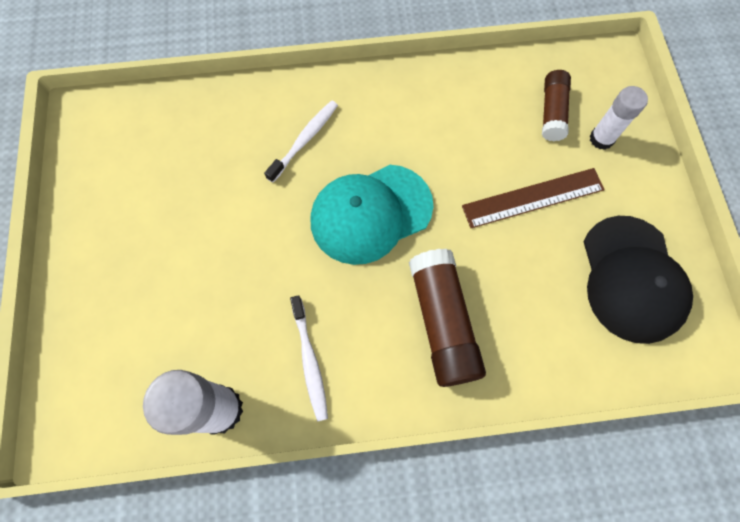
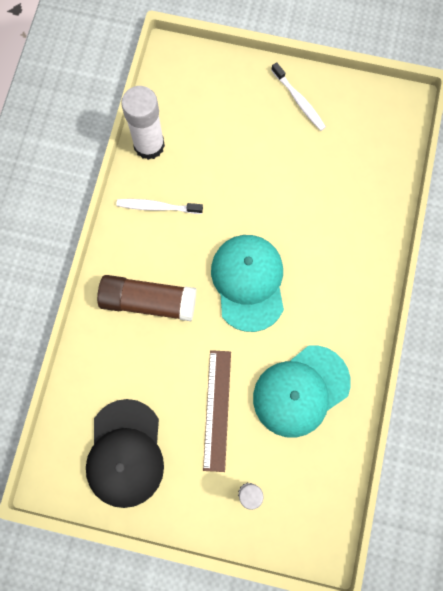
camera: 110 degrees right, 5 degrees up
(304, 140) = (328, 255): white toothbrush -> white toothbrush (299, 101)
(471, 122) = (301, 391): none -> turquoise cap
(552, 112) = (288, 464): brown glue stick -> none
(632, 279) = (125, 453): black cap -> black cap turned 105 degrees counterclockwise

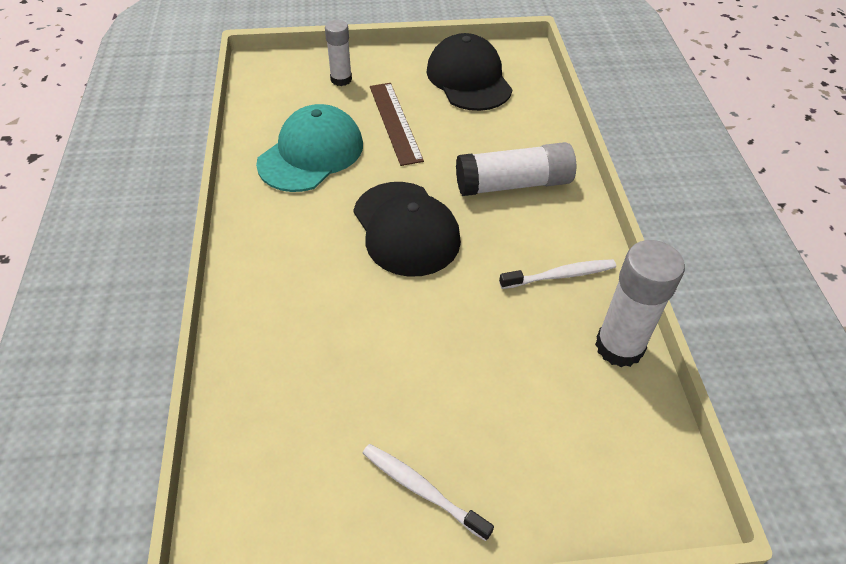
camera: 160 degrees right, 25 degrees down
(148, 301) = (513, 184): brown glue stick -> white glue stick
(248, 282) = (406, 228): turquoise cap -> black cap

